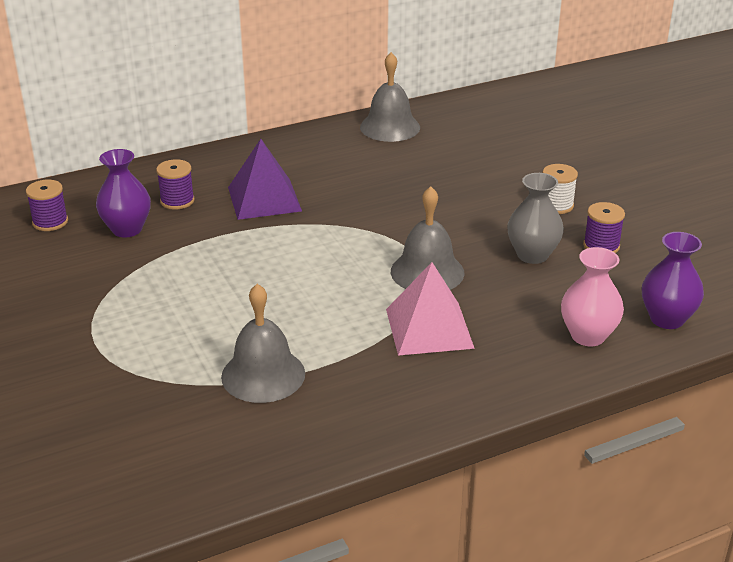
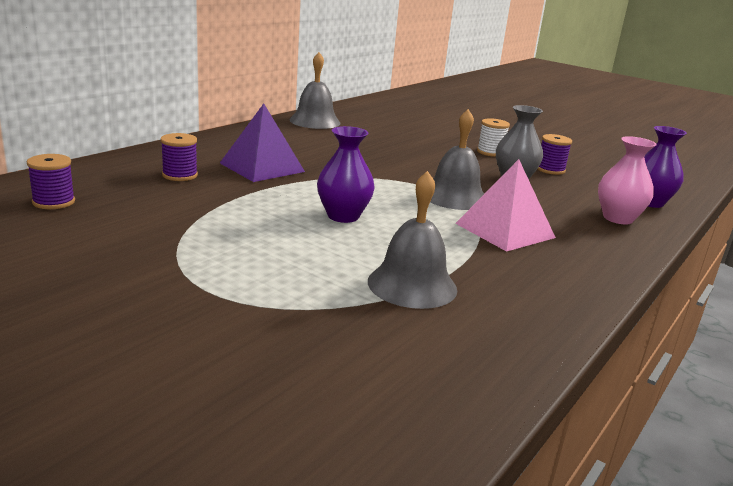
camera: 30 degrees left, 10 degrees down
(127, 229) = (148, 199): purple vase -> purple vase (343, 216)

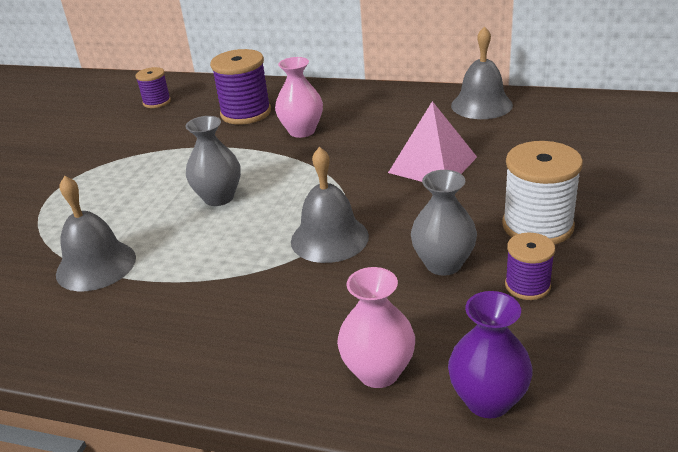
camera: 75 degrees right, 10 degrees up
(180, 175) = (246, 113): purple spool -> purple spool, size x1.73
(262, 167) = (302, 131): purple pyramid -> pink vase
(343, 216) = (218, 197): purple vase -> grey vase
(490, 152) = (537, 226): white spool -> white spool, size x1.73
(505, 230) = (256, 289): pink pyramid -> pink pyramid (433, 164)

